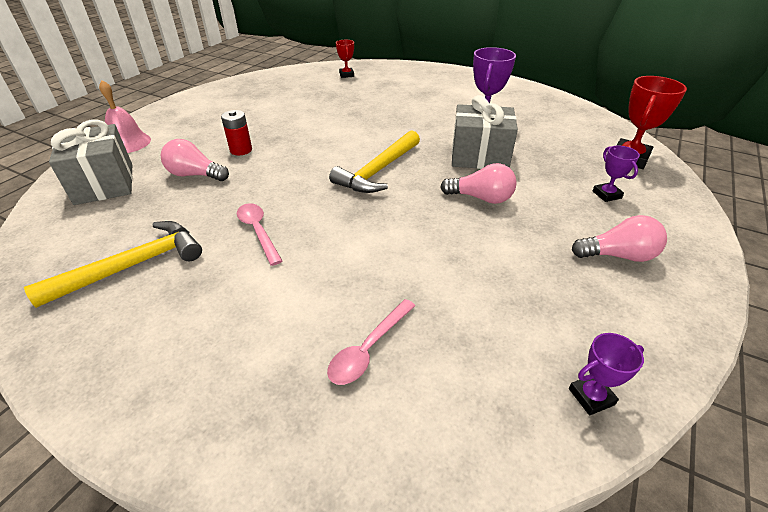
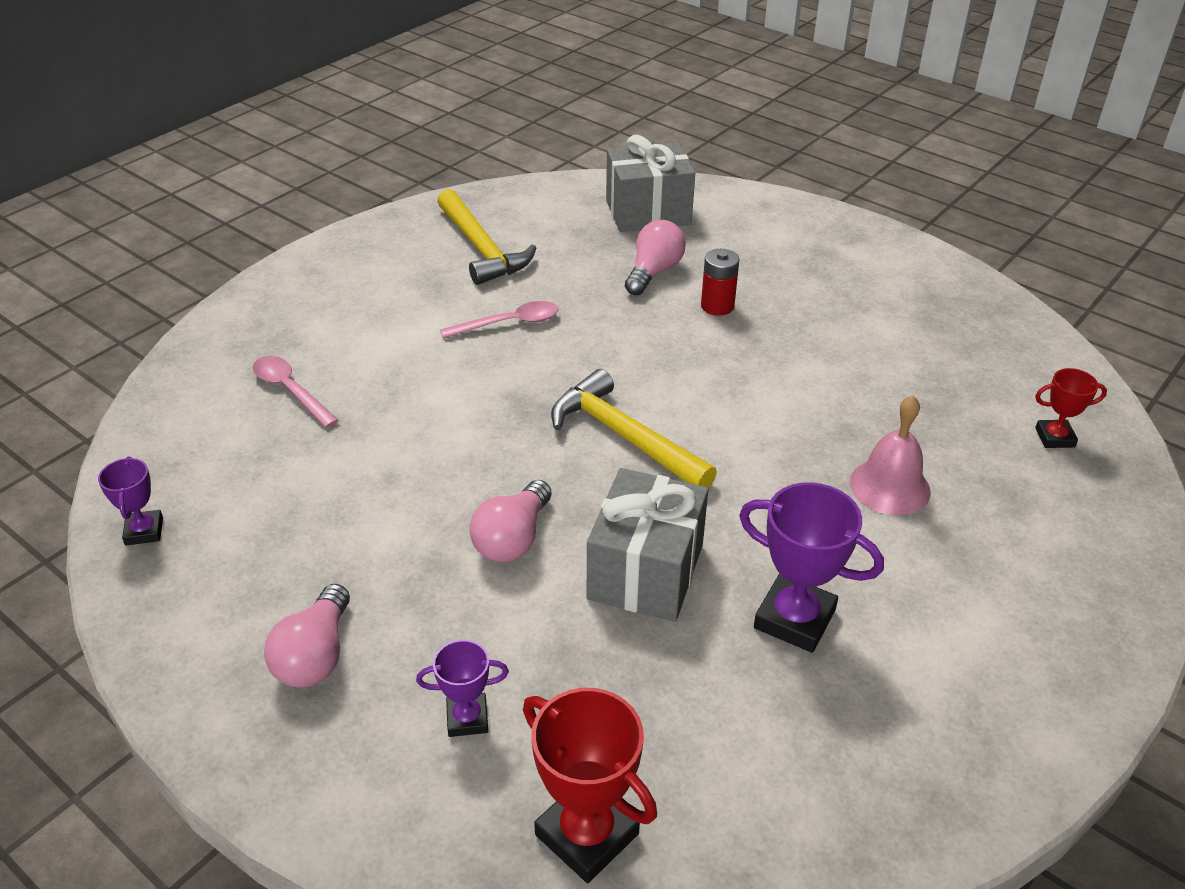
camera: 100 degrees right, 0 degrees up
(128, 143) = (753, 215): pink bell -> pink bell (889, 486)

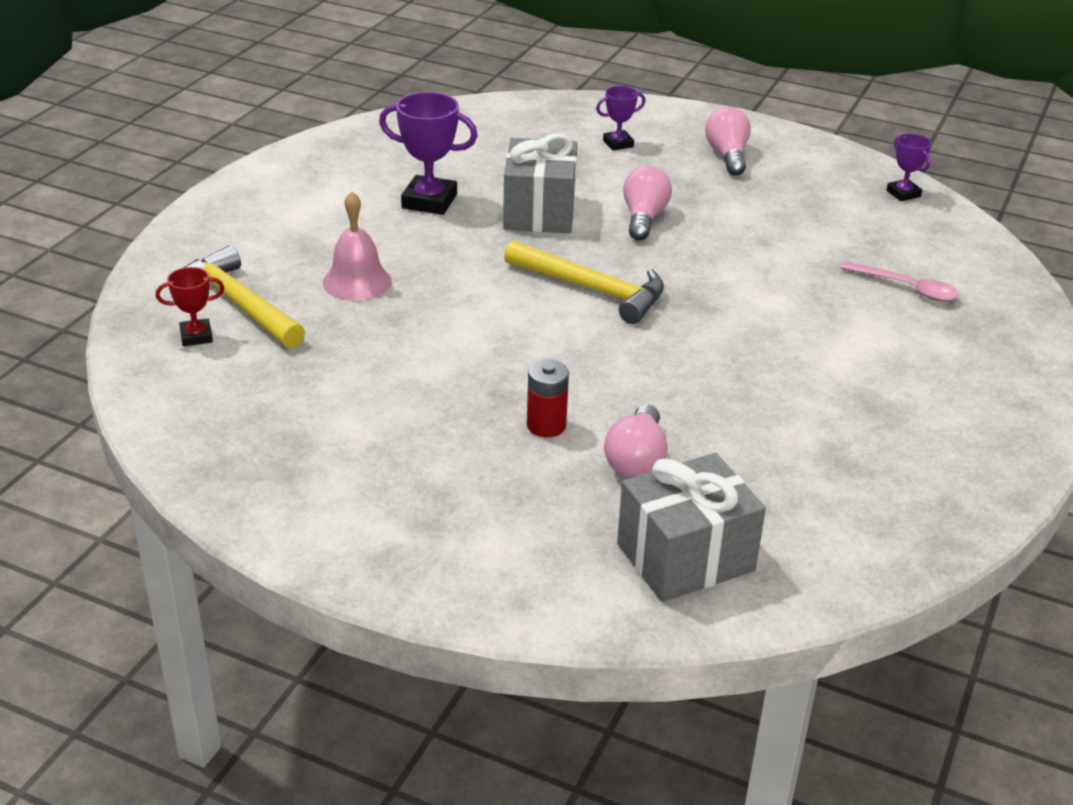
camera: 165 degrees right, 5 degrees down
(481, 248) = (862, 462): yellow hammer -> yellow hammer (238, 304)
(509, 323) = (761, 374): pink spoon -> none
(587, 834) = (530, 117): red trophy -> none

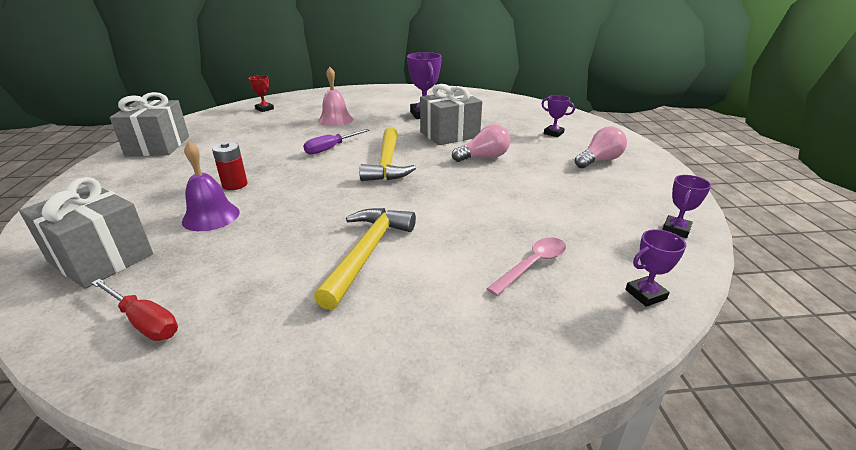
camera: 60 degrees right, 5 degrees down
(238, 304) = (296, 108): yellow hammer -> yellow hammer (367, 253)
(280, 481) = (158, 146): none -> grey gift
(488, 318) = (331, 148): none -> purple screwdriver
(636, 459) = (211, 216): pink light bulb -> purple bell
(851, 531) = (144, 321): none -> red screwdriver
(907, 288) = (532, 265): pink spoon -> pink spoon turned 135 degrees counterclockwise
(984, 257) = (645, 294): none -> purple trophy

